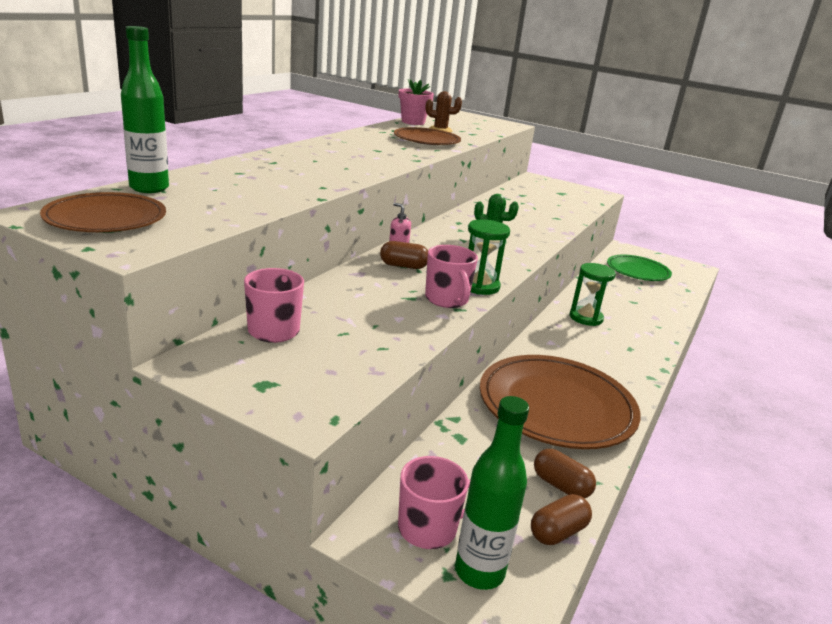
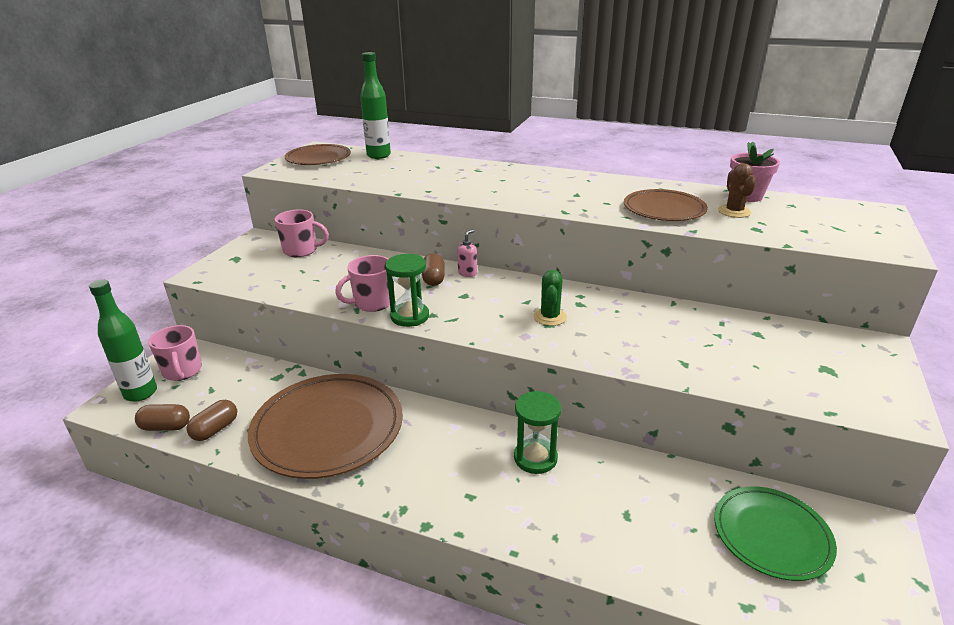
camera: 85 degrees right, 5 degrees up
(557, 532) = (166, 427): brown capsule -> brown capsule turned 45 degrees counterclockwise

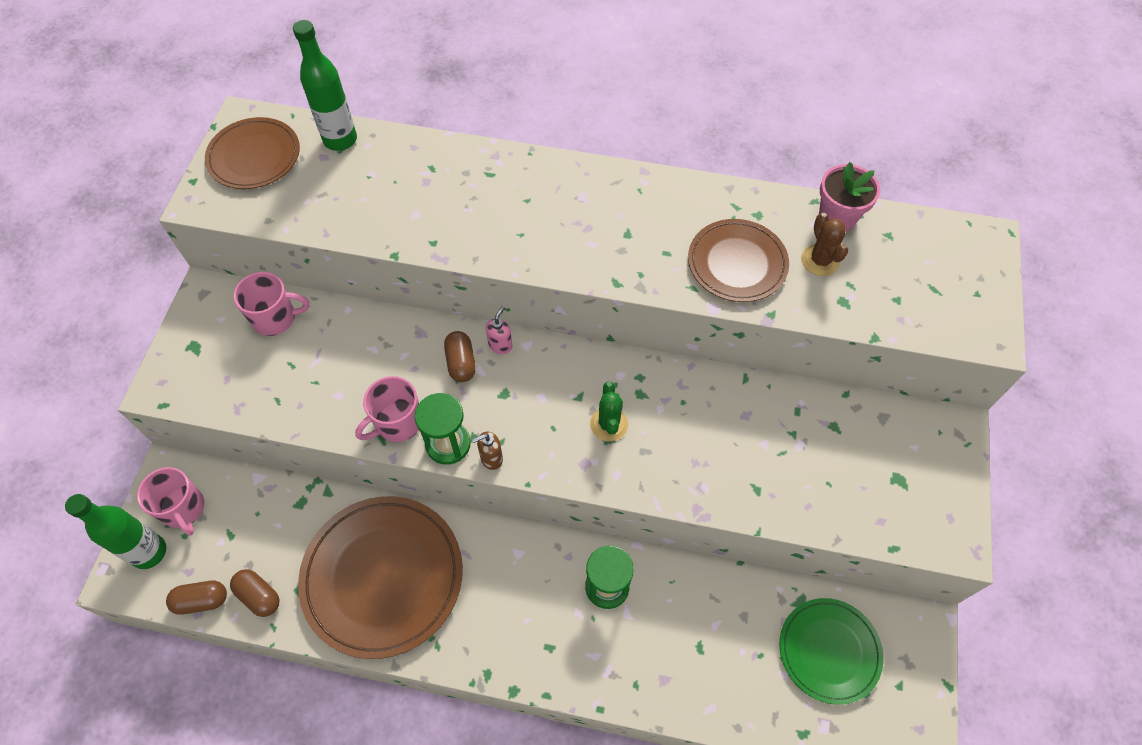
camera: 10 degrees left, 30 degrees up
(215, 429) = (259, 596): brown capsule -> brown capsule turned 75 degrees counterclockwise
(444, 326) = (491, 458): none -> brown soap dispenser

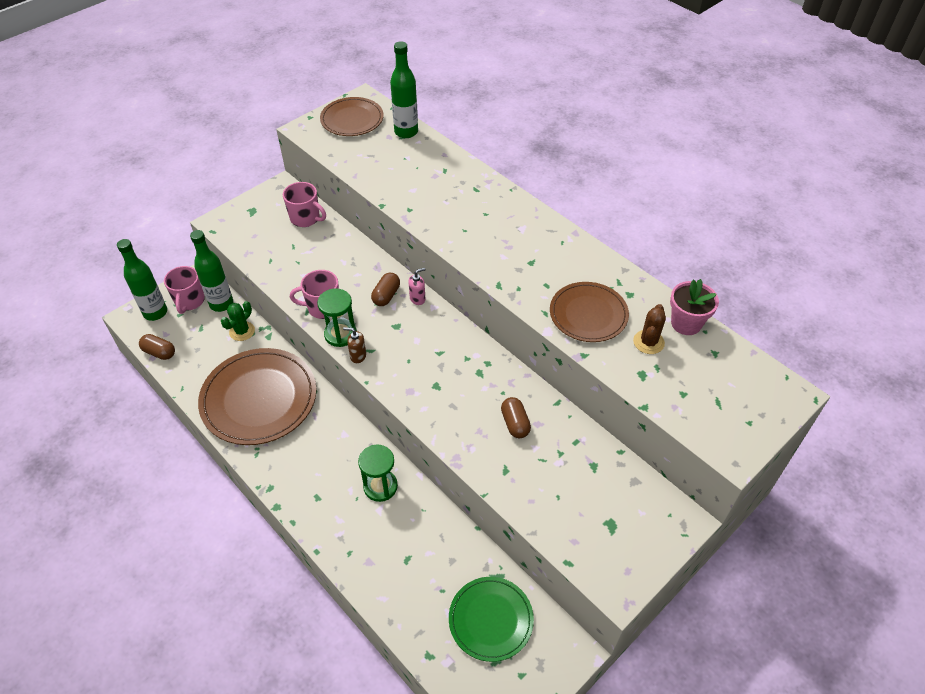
camera: 35 degrees right, 10 degrees down
(230, 487) = (221, 304): none -> green bottle
(259, 596) = (188, 368): brown capsule -> brown capsule (515, 423)
(609, 424) = (444, 378): green cactus -> green cactus (242, 331)

